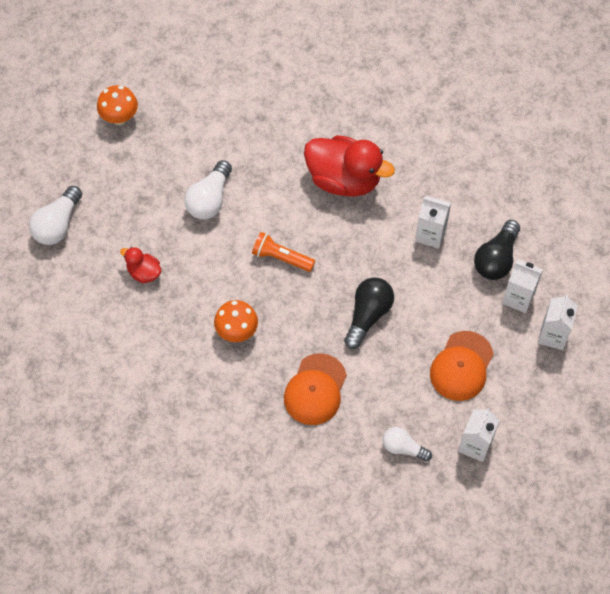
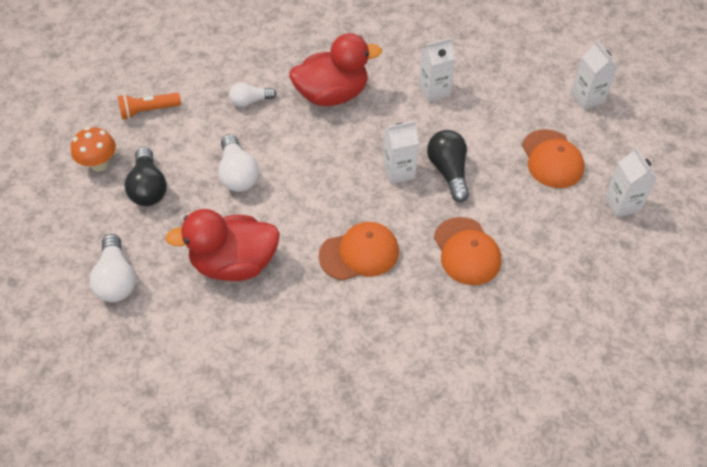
camera: 40 degrees left, 10 degrees down
(144, 272) = (234, 264): red duck -> red duck, size x2.09
(237, 331) = (359, 253): orange mushroom -> orange cap
(281, 257) = (339, 177): orange flashlight -> orange flashlight (148, 111)
(403, 448) = (576, 244): white light bulb -> white light bulb (250, 101)
(496, 259) = (496, 77): black light bulb -> black light bulb (148, 188)
(518, 298) = (538, 90): white carton -> white carton (398, 171)

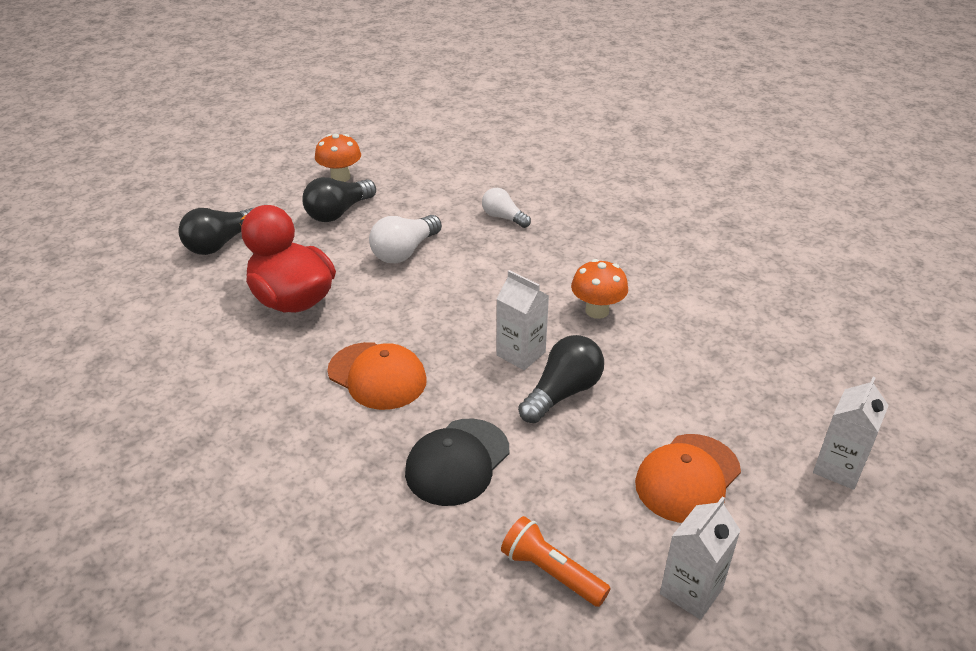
camera: 55 degrees right, 15 degrees down
(116, 279) = (220, 244): white light bulb -> black light bulb
(148, 111) = (427, 172): orange flashlight -> orange flashlight (551, 572)
(332, 95) = (573, 261): red duck -> none
(390, 113) = (597, 311): none -> orange mushroom
(434, 90) = (672, 327): white carton -> none
(467, 251) = (457, 462): orange cap -> black cap

